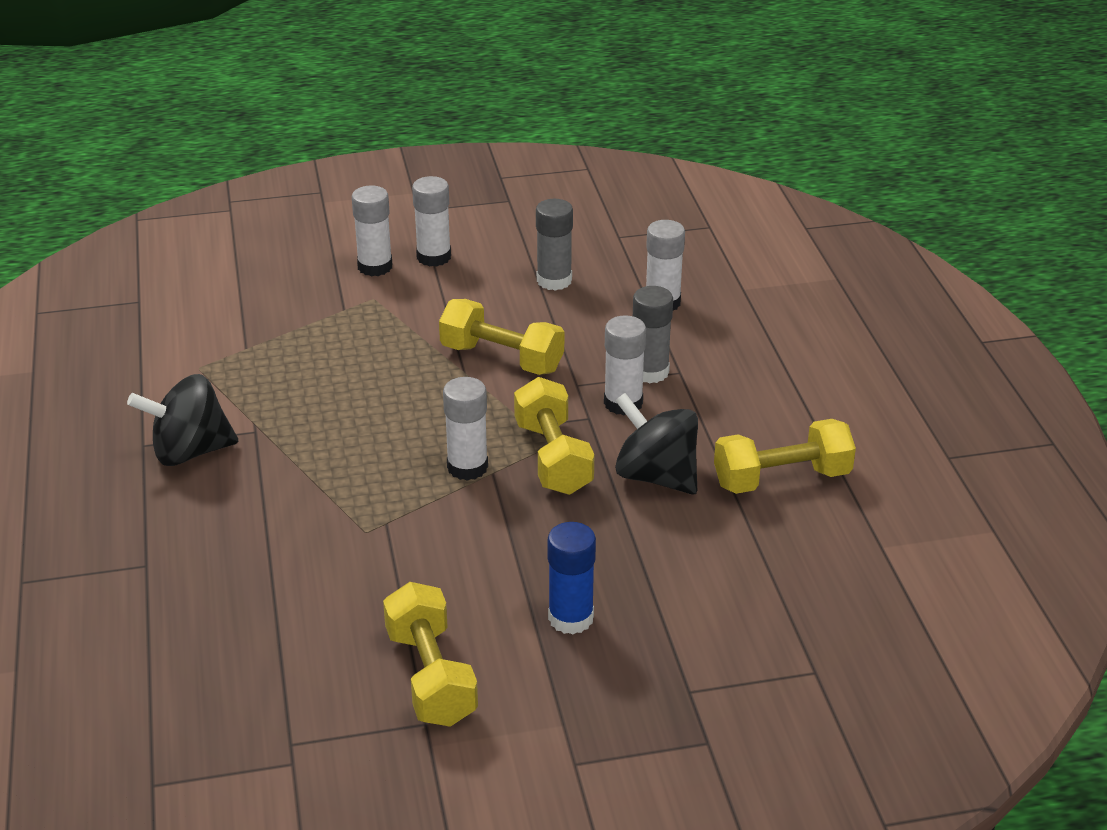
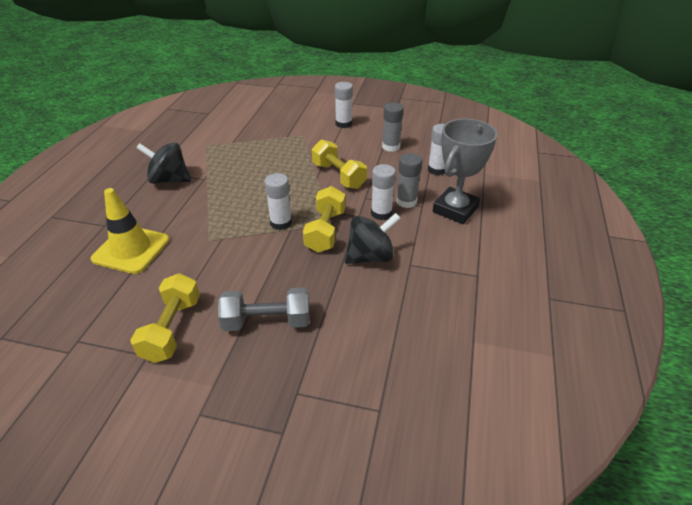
camera: 25 degrees right, 5 degrees up
(240, 588) = (131, 249): none -> yellow traffic cone
(375, 267) = (315, 122): white glue stick -> none
(571, 618) = (267, 322): blue glue stick -> grey dumbbell
(656, 476) = (370, 257): black spinning top -> black spinning top turned 90 degrees clockwise
(736, 364) = (455, 209): none -> grey trophy
(782, 479) = (439, 280): yellow dumbbell -> none

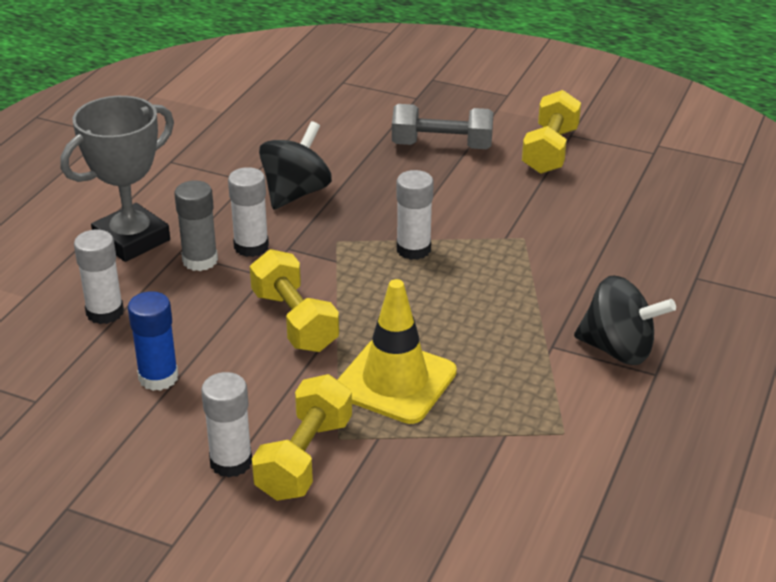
camera: 170 degrees left, 5 degrees down
(131, 249) = (635, 237): yellow traffic cone -> yellow traffic cone (395, 381)
(325, 231) = (347, 231): yellow dumbbell -> yellow dumbbell (304, 458)
(370, 257) = (295, 193): black spinning top -> black spinning top turned 135 degrees clockwise
(391, 147) = (158, 377): grey glue stick -> blue glue stick

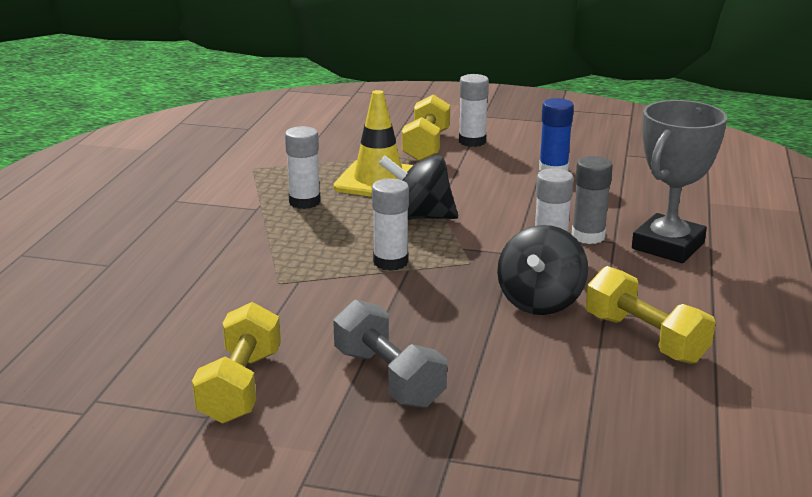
camera: 170 degrees right, 10 degrees down
(105, 312) = (632, 198): white glue stick -> white glue stick (304, 202)
(294, 321) = (474, 205): yellow dumbbell -> yellow dumbbell (645, 338)
(442, 146) = (388, 378): grey dumbbell -> grey dumbbell turned 60 degrees clockwise
(618, 349) = (201, 210): black spinning top -> black spinning top (419, 217)

